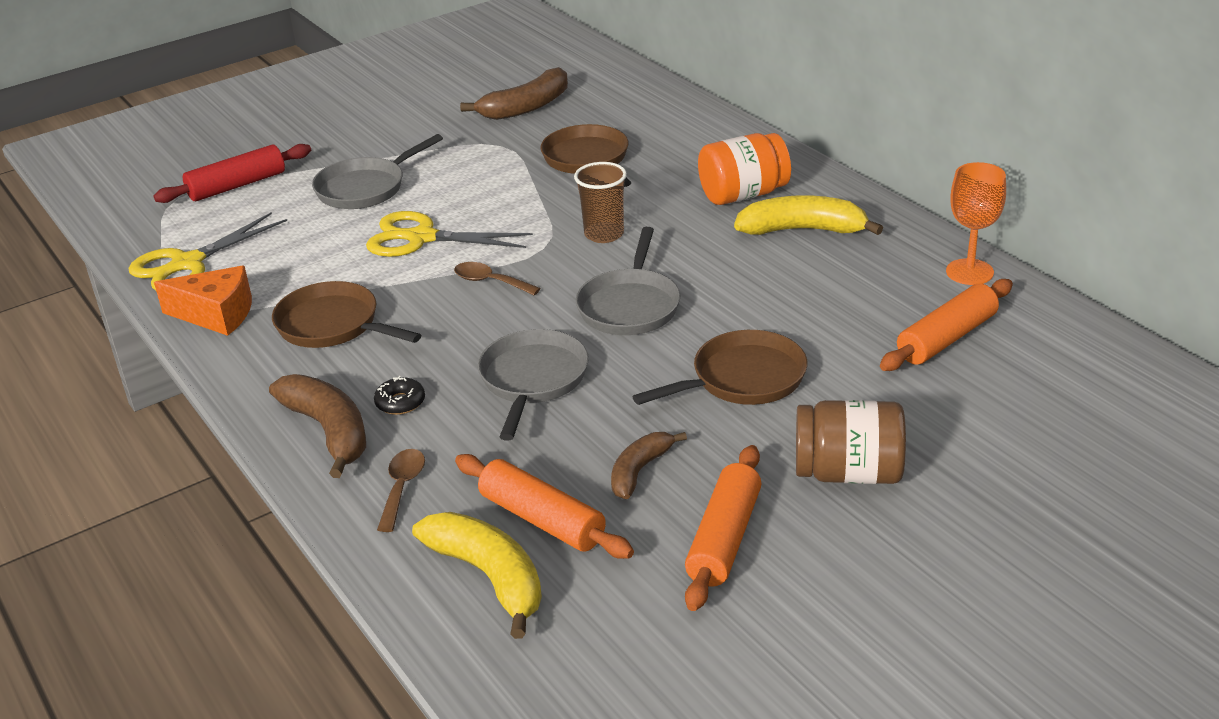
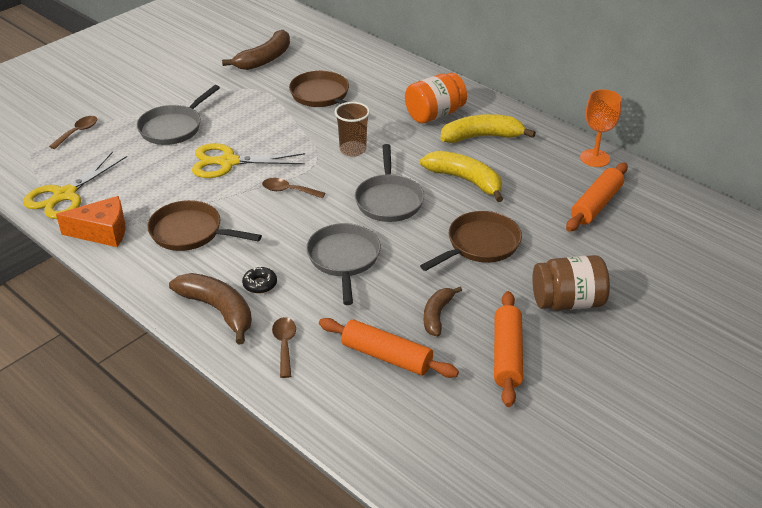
camera: 15 degrees left, 5 degrees up
(237, 186) = (78, 132): red rolling pin -> brown spoon
(489, 577) = (367, 400): yellow banana -> yellow banana (465, 180)

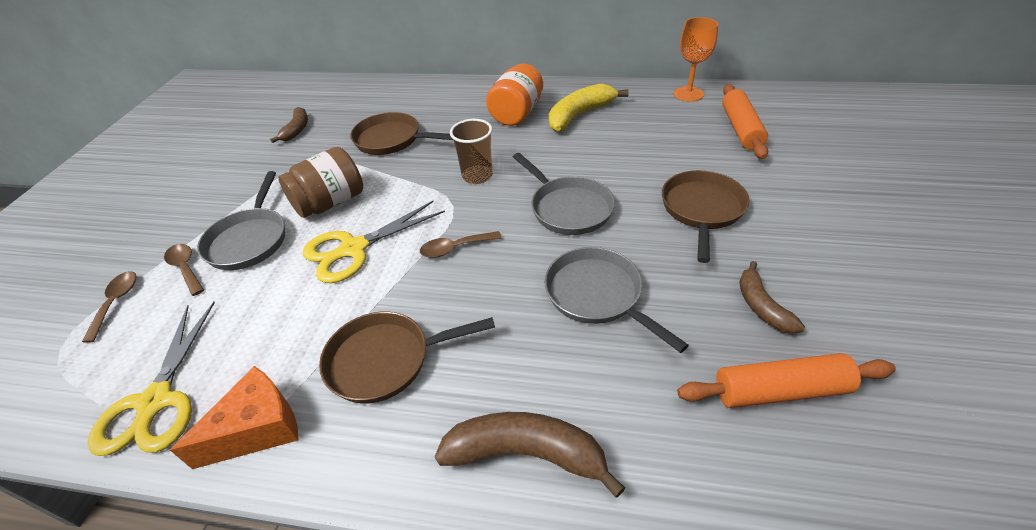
camera: 30 degrees left, 5 degrees up
(260, 284) = (540, 382): black donut -> none
(264, 59) = (296, 130): brown banana -> brown banana, size x0.62
(284, 345) = (659, 453): brown spoon -> brown spoon (186, 268)
(465, 180) = (613, 157): yellow banana -> none
(507, 355) = (877, 311): orange rolling pin -> none
(567, 302) = (843, 225): brown jar -> brown jar (330, 203)

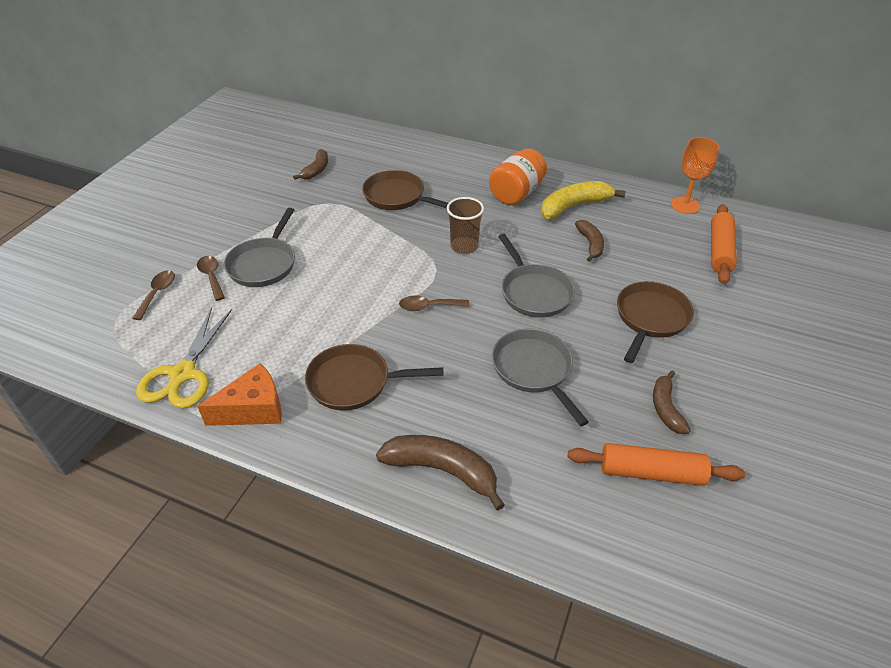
camera: 10 degrees right, 0 degrees up
(330, 203) = (334, 245): brown jar -> none
(354, 249) = (346, 289): yellow scissors -> none
(610, 148) = (590, 244): none -> brown banana

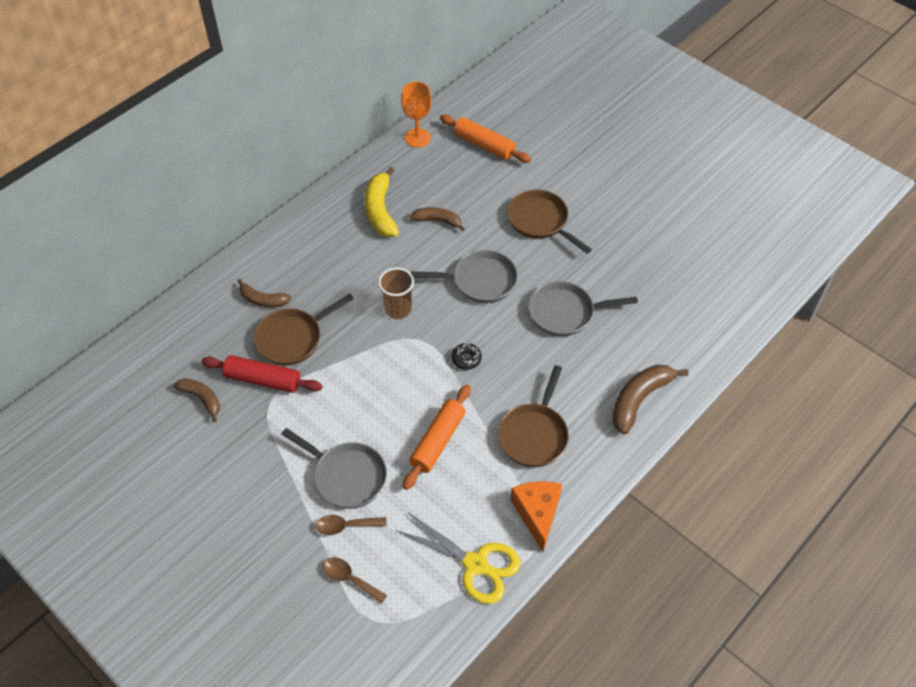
camera: 70 degrees left, 10 degrees up
(347, 193) = (263, 379): none -> red rolling pin
(428, 306) = (466, 359): brown spoon -> black donut
(516, 193) = (338, 244): orange jar -> none
(651, 473) = (677, 283): orange rolling pin -> orange rolling pin (438, 441)
(666, 408) = (628, 252): brown banana -> brown banana (263, 300)

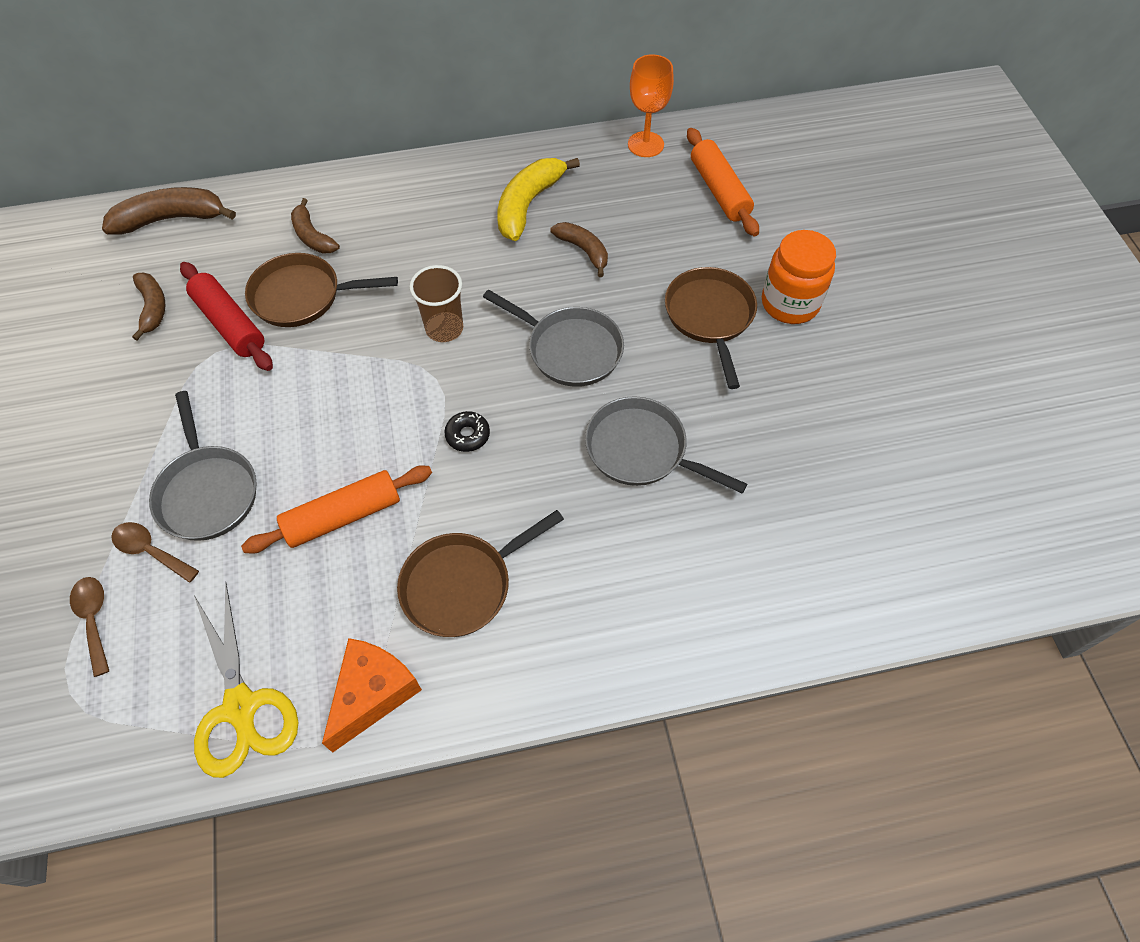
camera: 35 degrees right, 5 degrees up
(575, 191) = (790, 303): none -> orange jar
(639, 399) = (640, 628): brown banana -> brown banana (171, 219)

